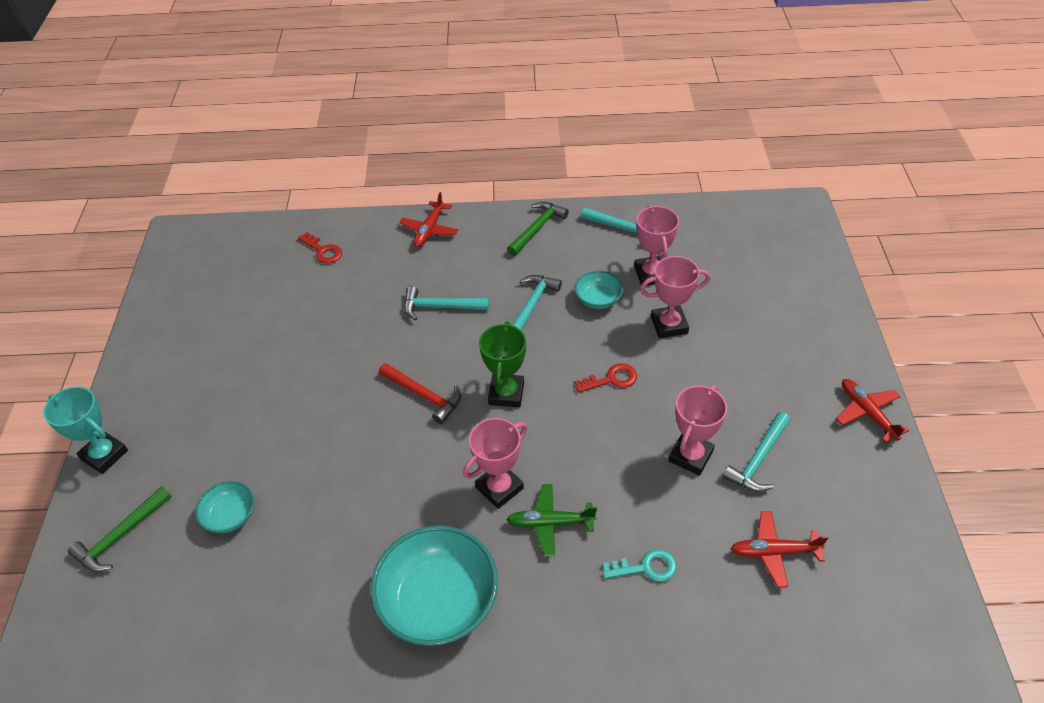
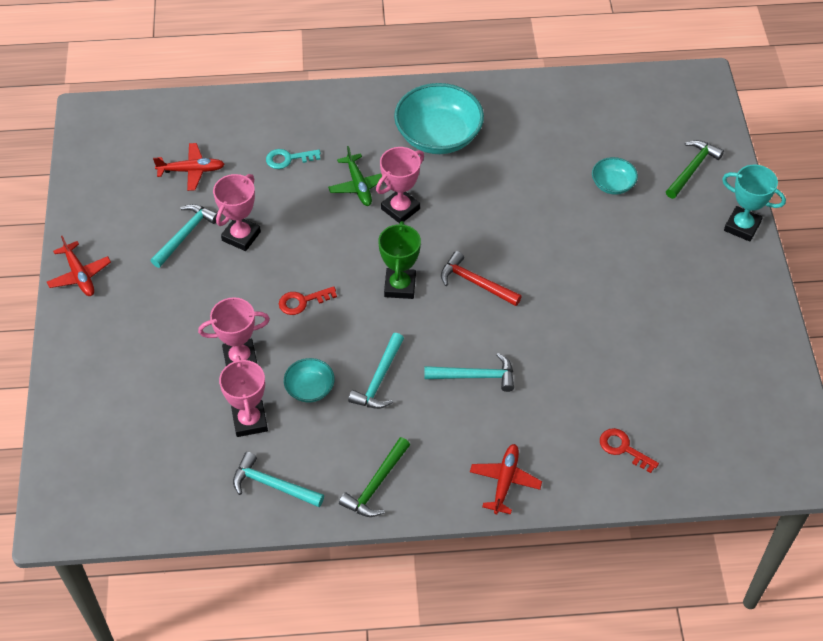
camera: 175 degrees right, 5 degrees up
(550, 523) = (358, 185): green plane -> green plane turned 75 degrees clockwise

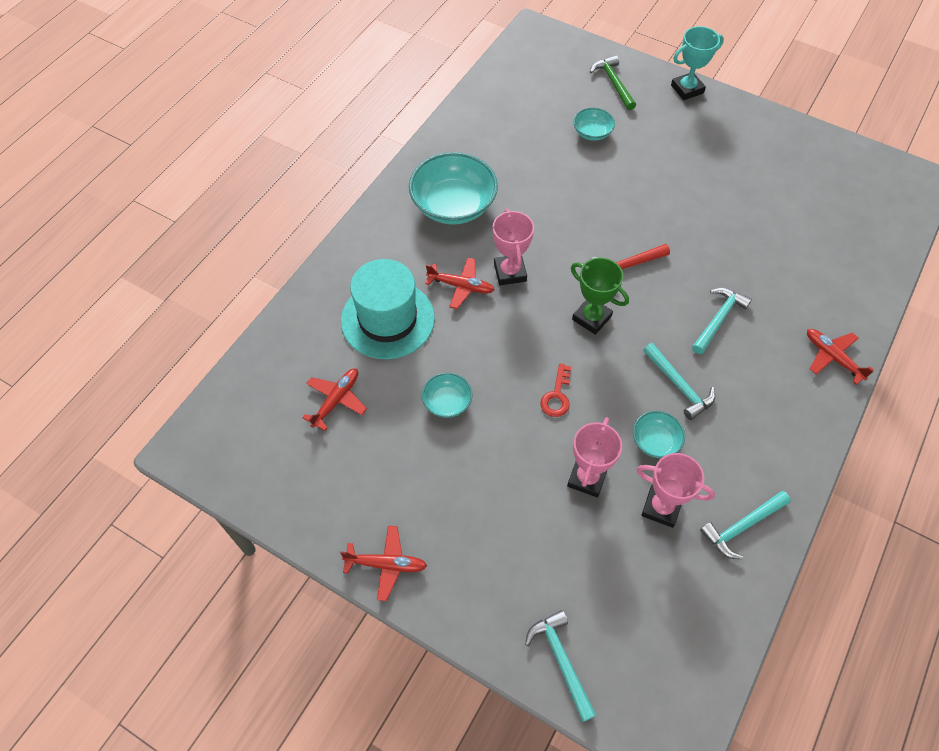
camera: 55 degrees left, 5 degrees up
(185, 234) = (409, 446): turquoise hammer -> turquoise hammer (561, 660)
(241, 236) = (447, 402): pink trophy -> turquoise bowl
(288, 159) = (387, 319): turquoise key -> turquoise hat
(358, 185) = (460, 286): green plane -> red plane
(376, 485) = (786, 447): green hammer -> none
(623, 448) = (844, 268): red key -> none

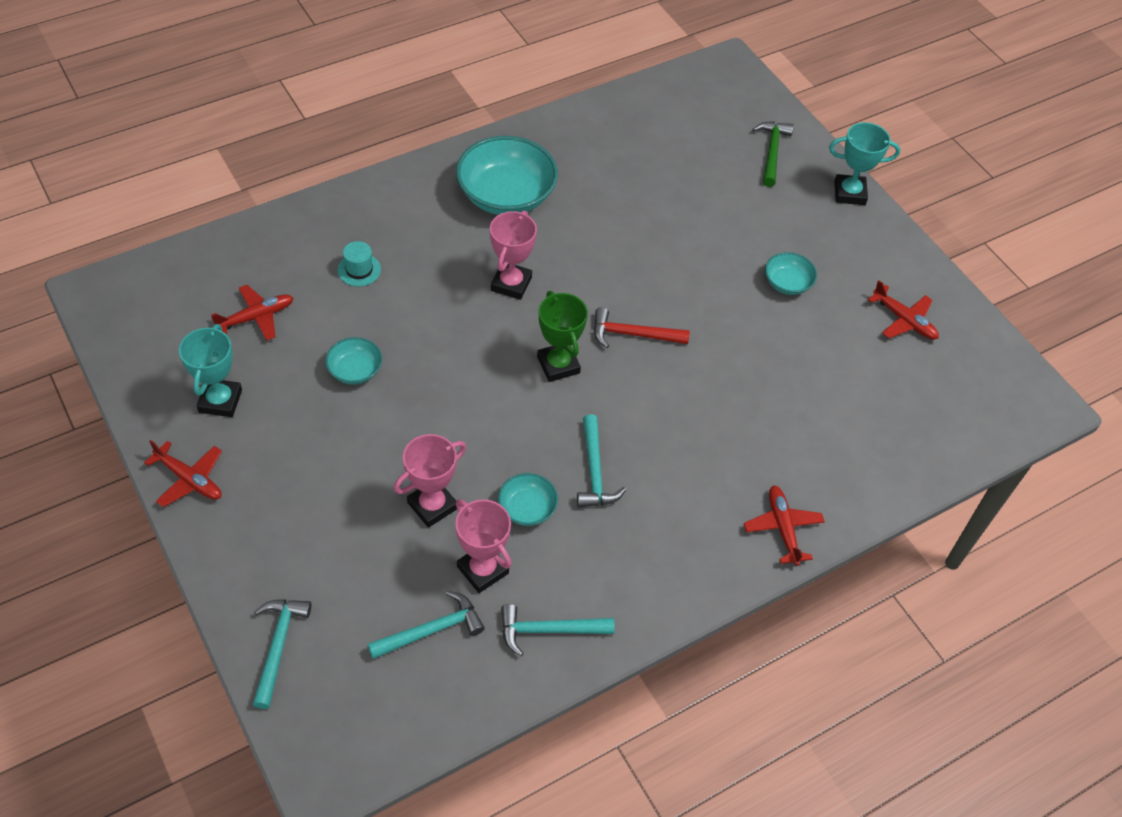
camera: 25 degrees right, 5 degrees down
(361, 485) = (220, 401): none -> turquoise trophy
(387, 319) = (359, 270): turquoise hat -> turquoise hat, size x0.41
(460, 286) = (452, 273): red plane -> red plane (904, 320)
(557, 396) = (464, 418): red key -> none
(592, 133) = (707, 191): turquoise bowl -> turquoise bowl (787, 283)
(718, 319) = (690, 431): turquoise hammer -> turquoise hammer (432, 630)

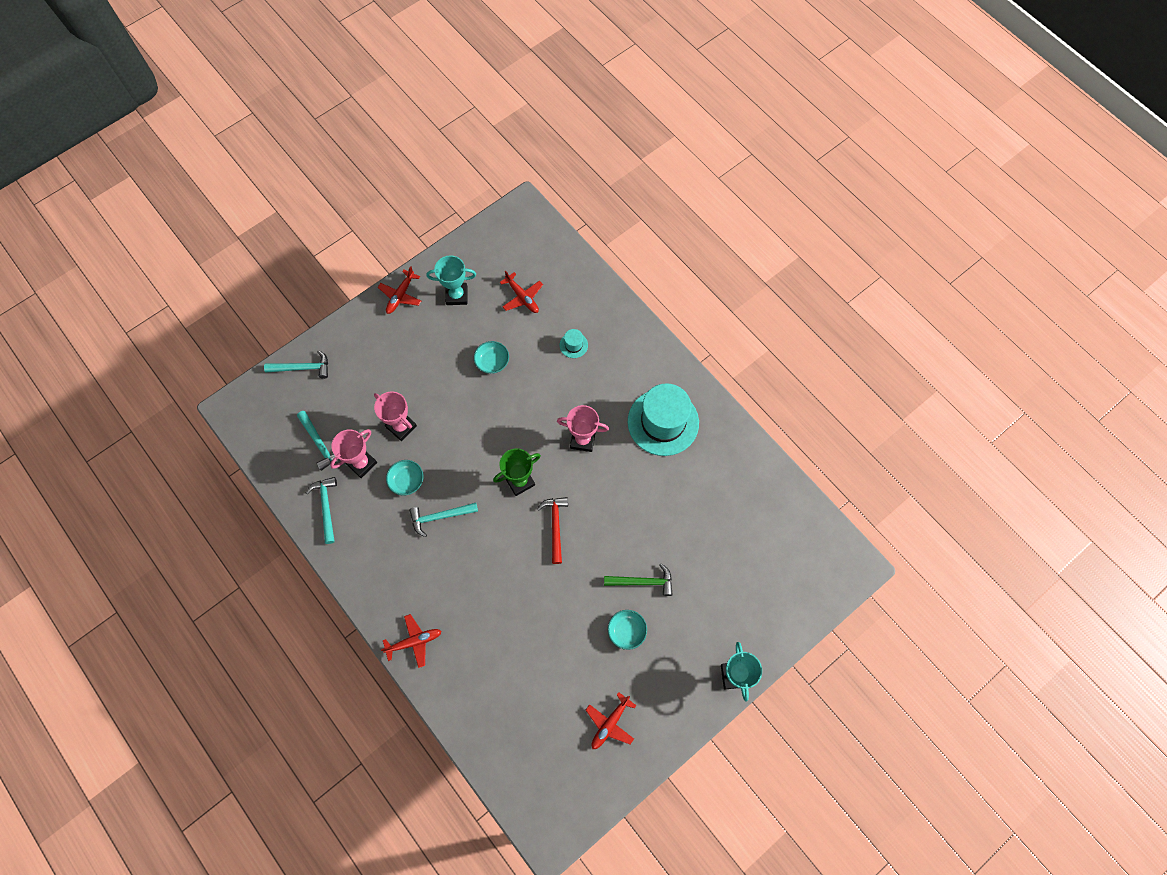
camera: 85 degrees right, 15 degrees up
(506, 196) = (663, 422): turquoise bowl -> turquoise hat
(772, 152) = (763, 609): green hammer -> green hammer (643, 582)

